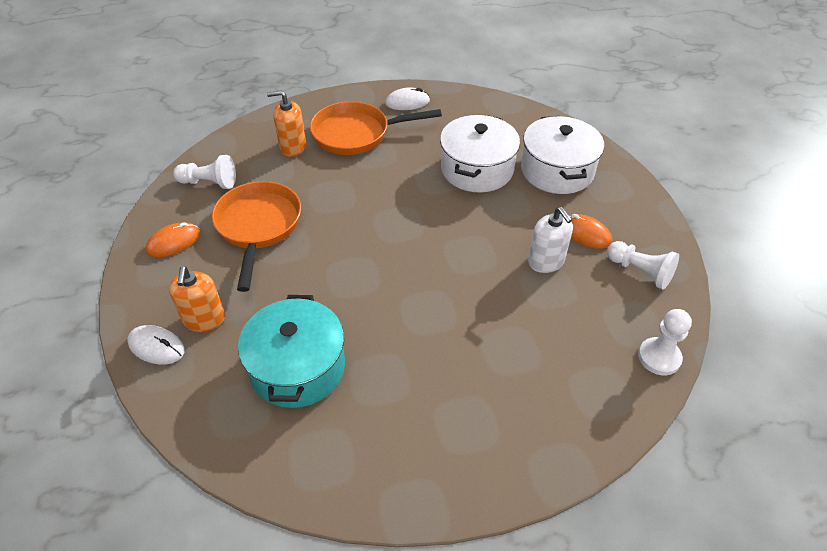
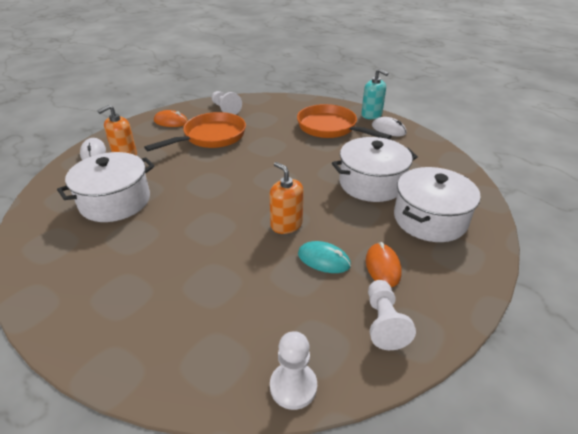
camera: 50 degrees right, 10 degrees down
(293, 147) = (287, 116): orange soap dispenser -> orange soap dispenser (286, 224)
(298, 367) = (115, 201): turquoise pot -> white pot
(368, 94) = (371, 115): none -> turquoise soap dispenser
(546, 261) = (323, 259): white soap dispenser -> turquoise mouse

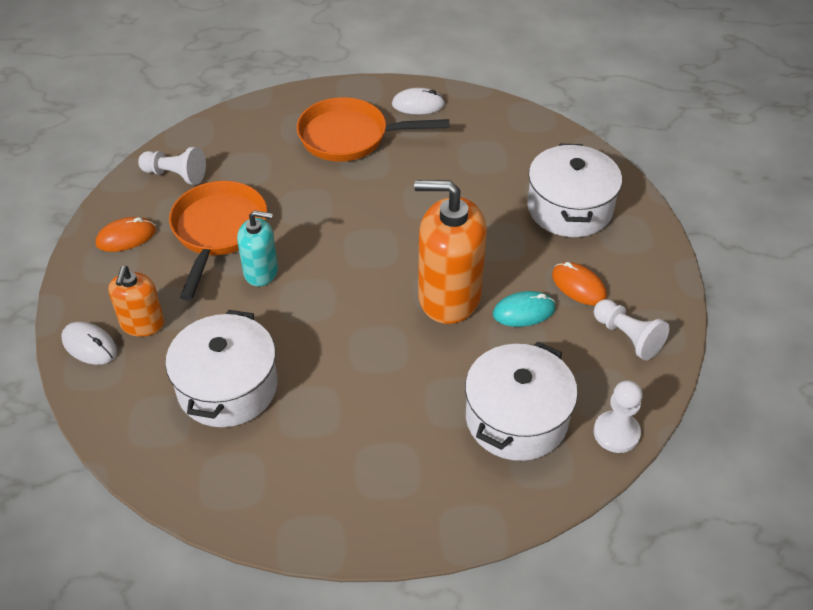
camera: 40 degrees left, 10 degrees up
(286, 224) = (449, 296): orange soap dispenser -> orange soap dispenser, size x1.79
(371, 115) = (376, 89): turquoise soap dispenser -> turquoise soap dispenser (261, 272)
(371, 183) = (477, 195): white pot -> white pot (516, 418)

